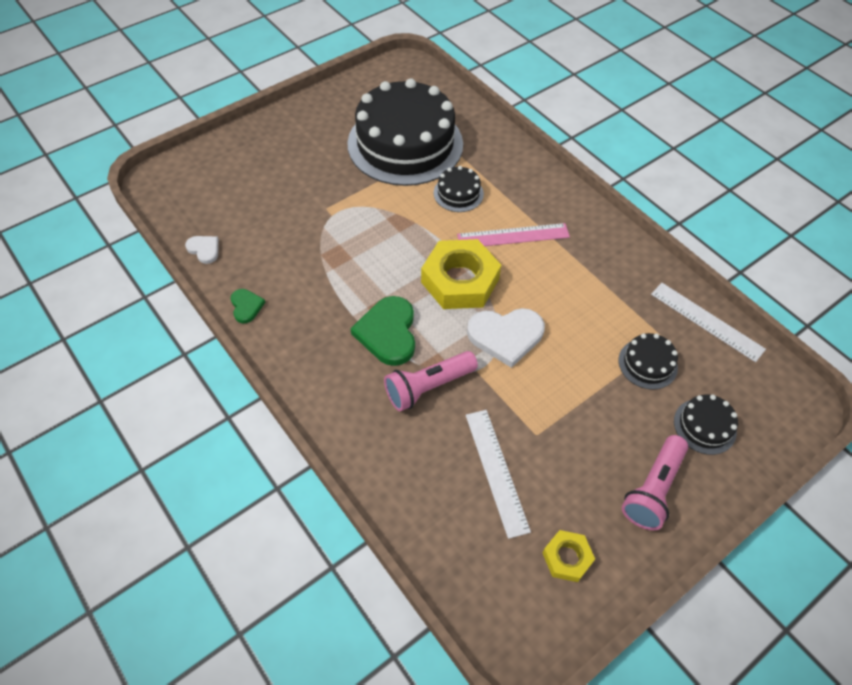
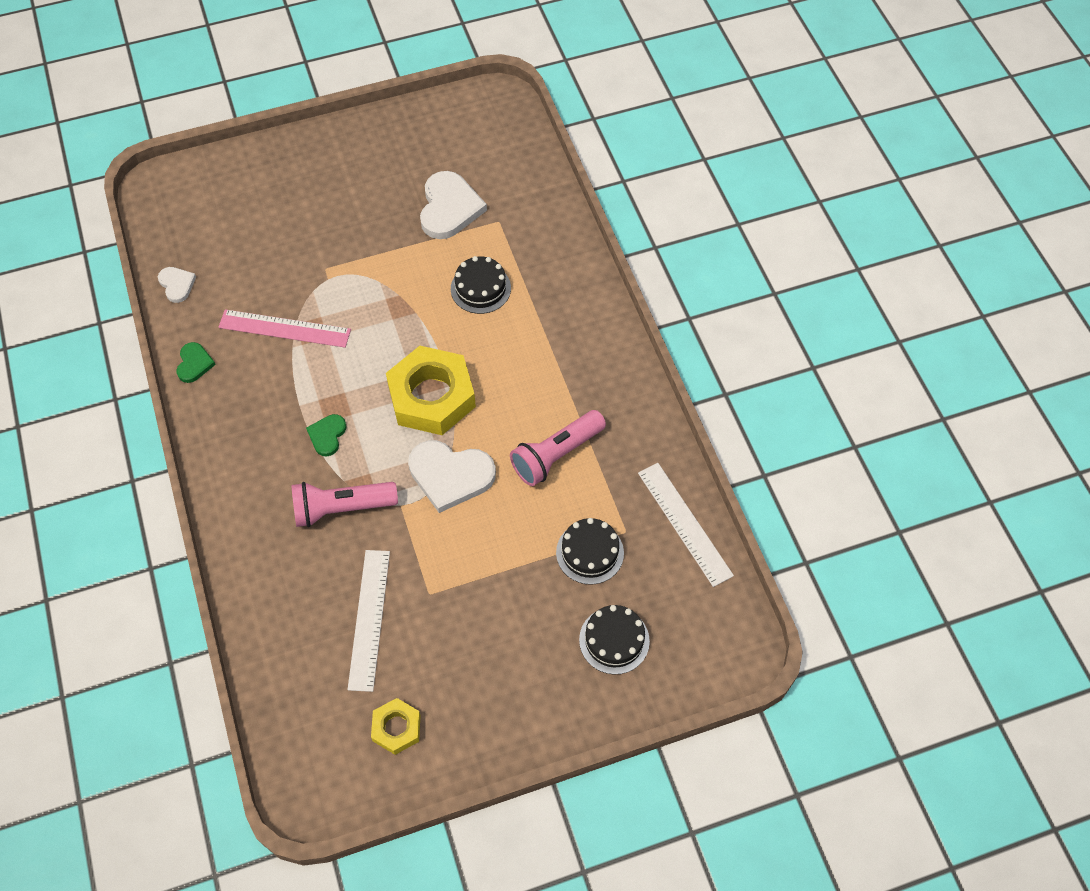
camera: 20 degrees right, 5 degrees up
(388, 332) = (327, 435): green heart -> green heart, size x0.53
(405, 144) = (449, 208): black cake -> white heart
(513, 236) = (517, 359): pink ruler -> pink ruler (284, 328)
(653, 489) = (521, 689): pink flashlight -> pink flashlight (556, 455)

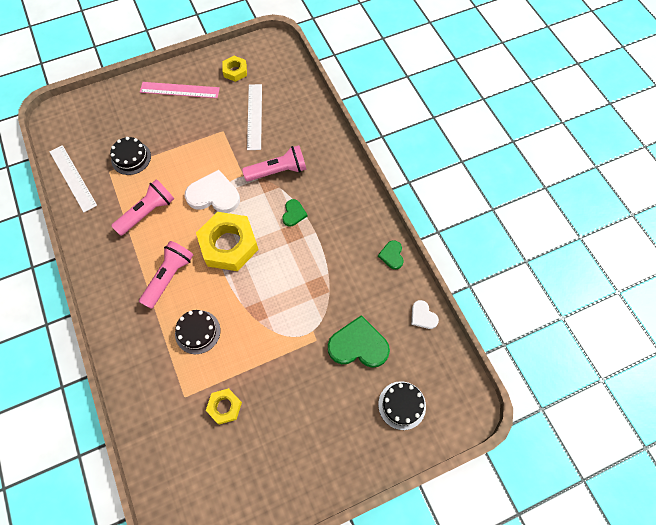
camera: 175 degrees right, 5 degrees up
(271, 258) = (358, 345): none -> green heart
(284, 328) = (336, 287): pink ruler -> pink ruler (179, 90)
(449, 208) = (224, 407): white heart -> yellow nut
(520, 358) = (169, 277): none -> pink flashlight
(614, 640) = (121, 116): black cake -> black cake (402, 405)

